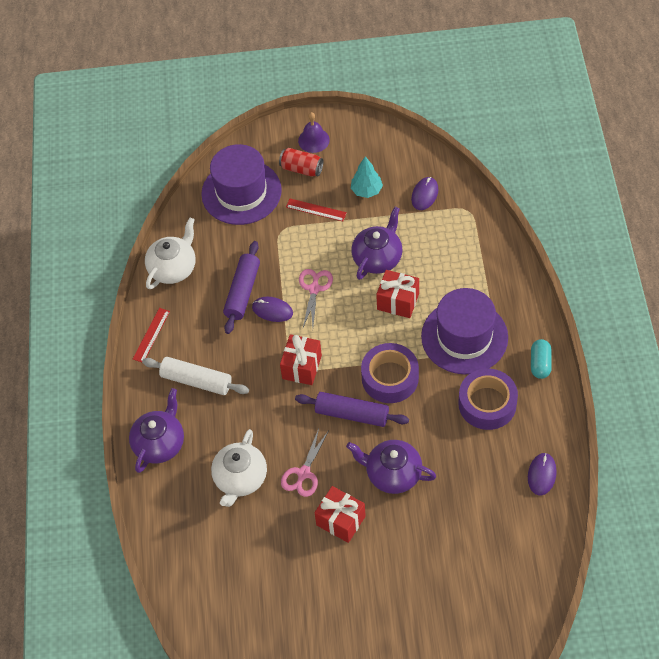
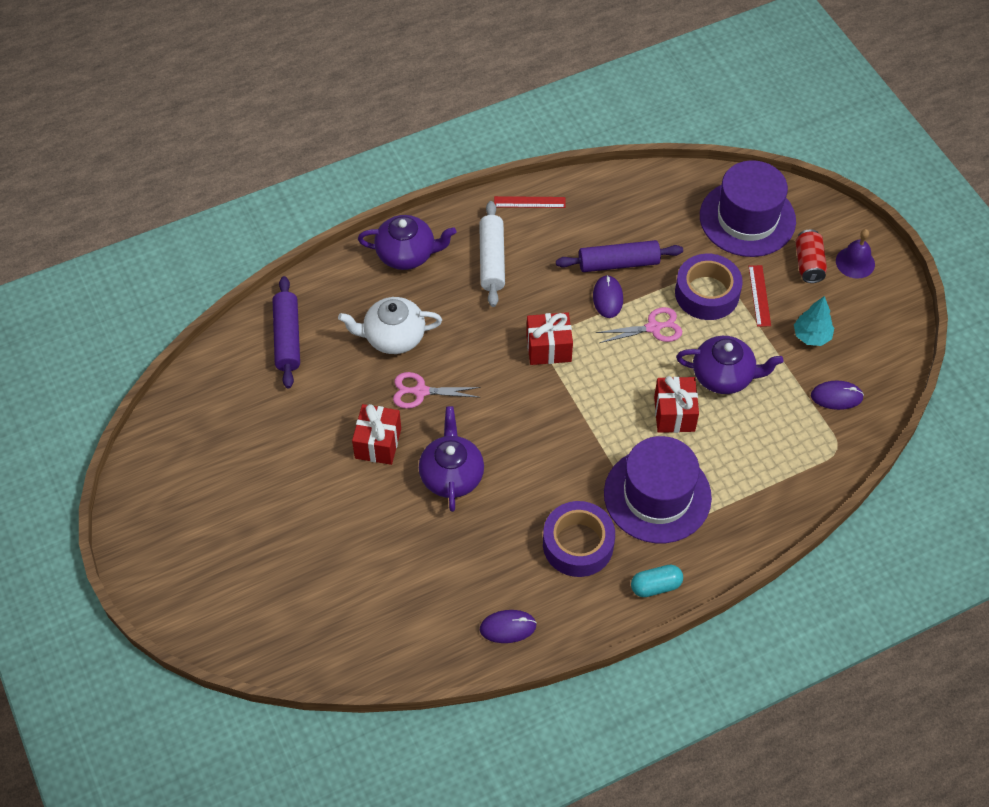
camera: 65 degrees right, 0 degrees up
(173, 268) = (619, 192): white teapot -> none
(352, 414) = (510, 413): purple rolling pin -> purple rolling pin (287, 338)
(390, 378) = (570, 436): purple tape -> purple tape (707, 293)

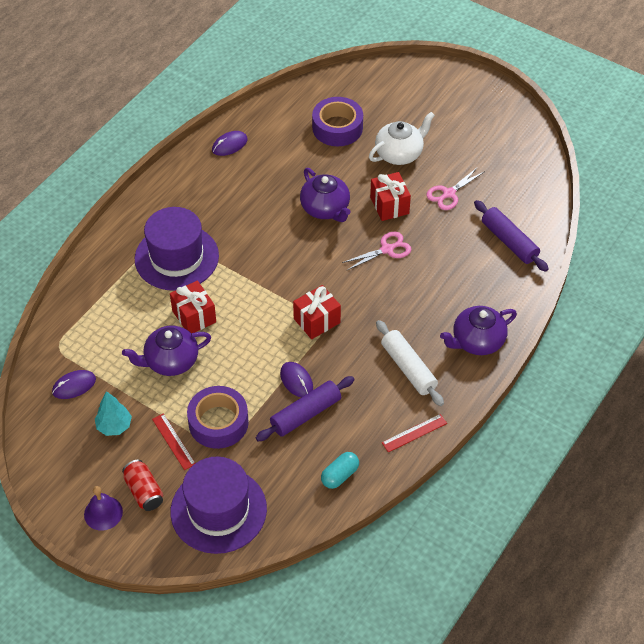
camera: 150 degrees right, 5 degrees down
(393, 337) = (436, 276): white teapot -> white teapot (399, 153)
(578, 544) = (213, 206): purple tape -> purple tape (337, 128)
(653, 328) = (246, 373): pink scissors -> pink scissors (448, 194)
(656, 586) = (148, 205): turquoise capsule -> turquoise capsule (340, 475)

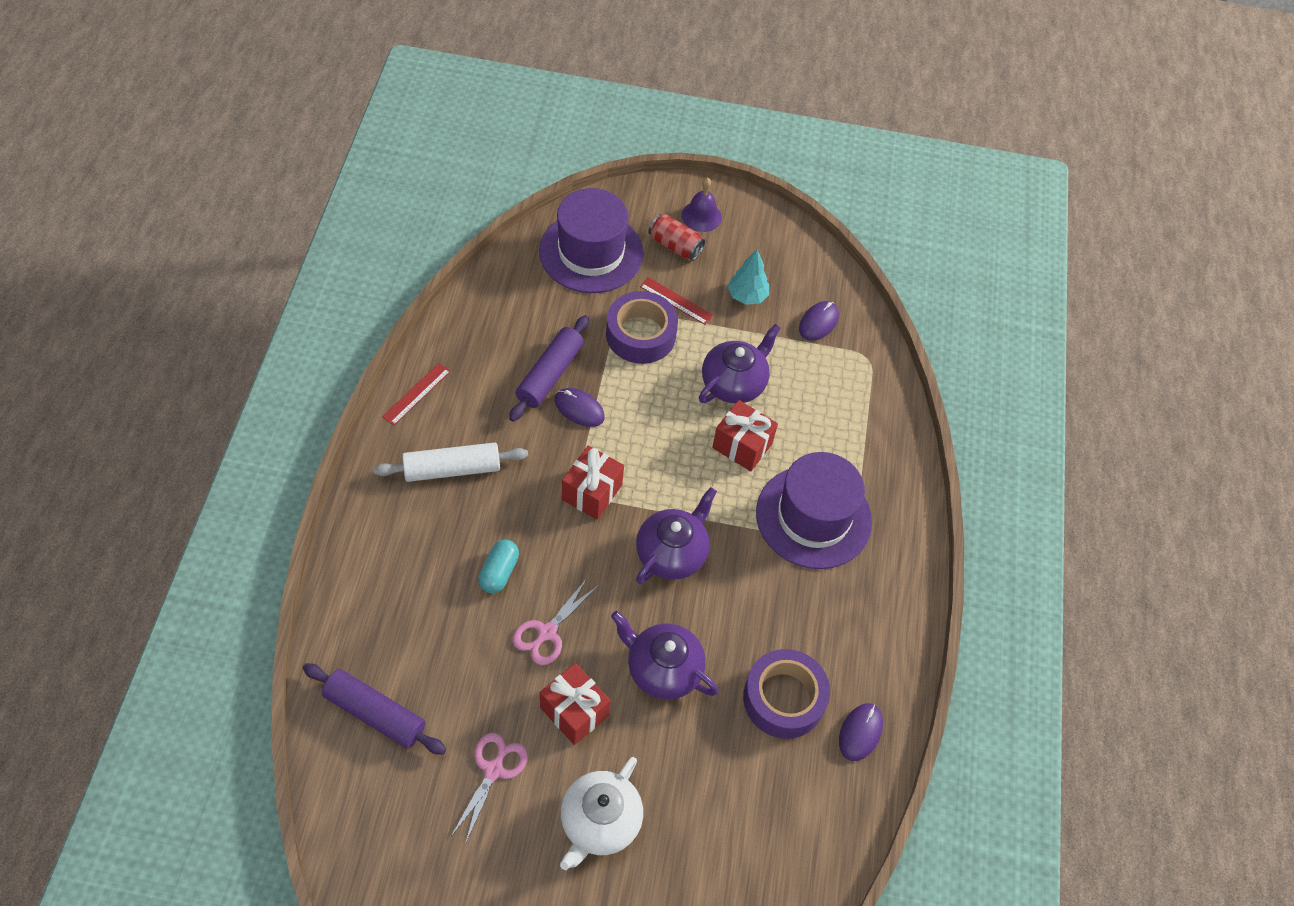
camera: 150 degrees right, 5 degrees up
(337, 128) = (720, 837): purple tape -> purple tape (784, 699)
(340, 475) = (482, 323): turquoise capsule -> turquoise capsule (499, 572)
(408, 368) = (452, 469): white rolling pin -> white rolling pin turned 45 degrees counterclockwise
(477, 341) = (376, 535): purple teapot -> purple teapot (672, 553)

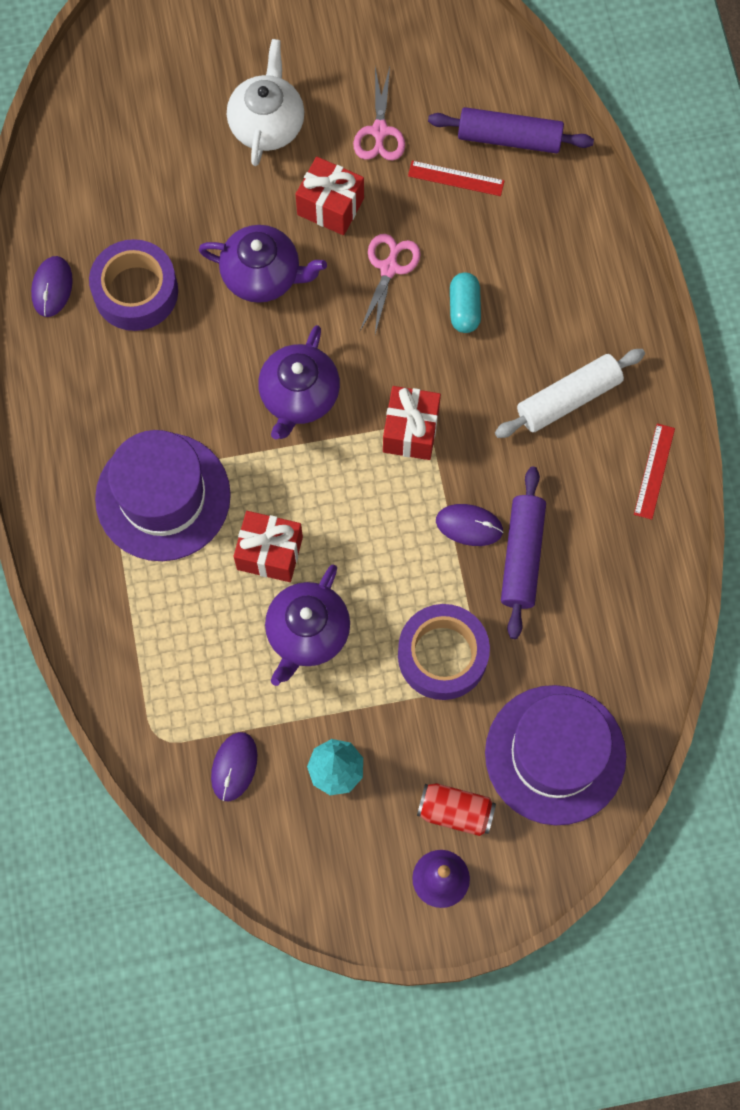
camera: 165 degrees right, 15 degrees up
(676, 301) = (420, 724): red ruler -> red ruler (456, 178)

